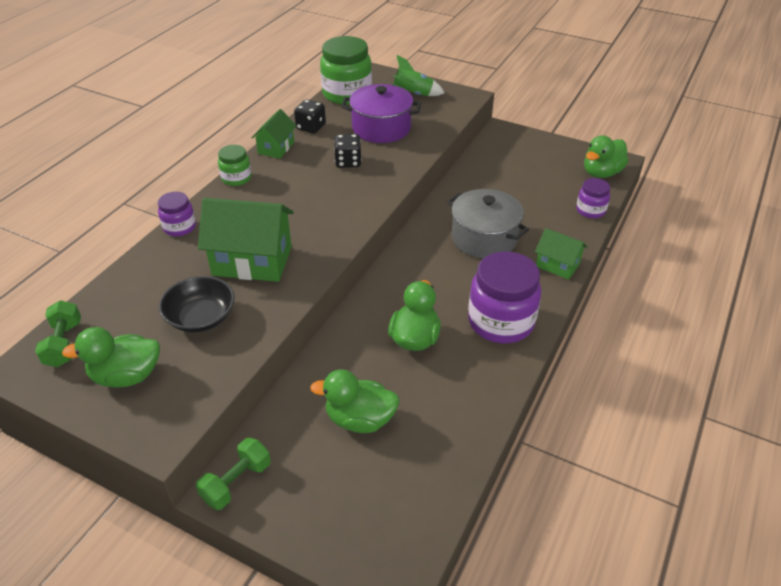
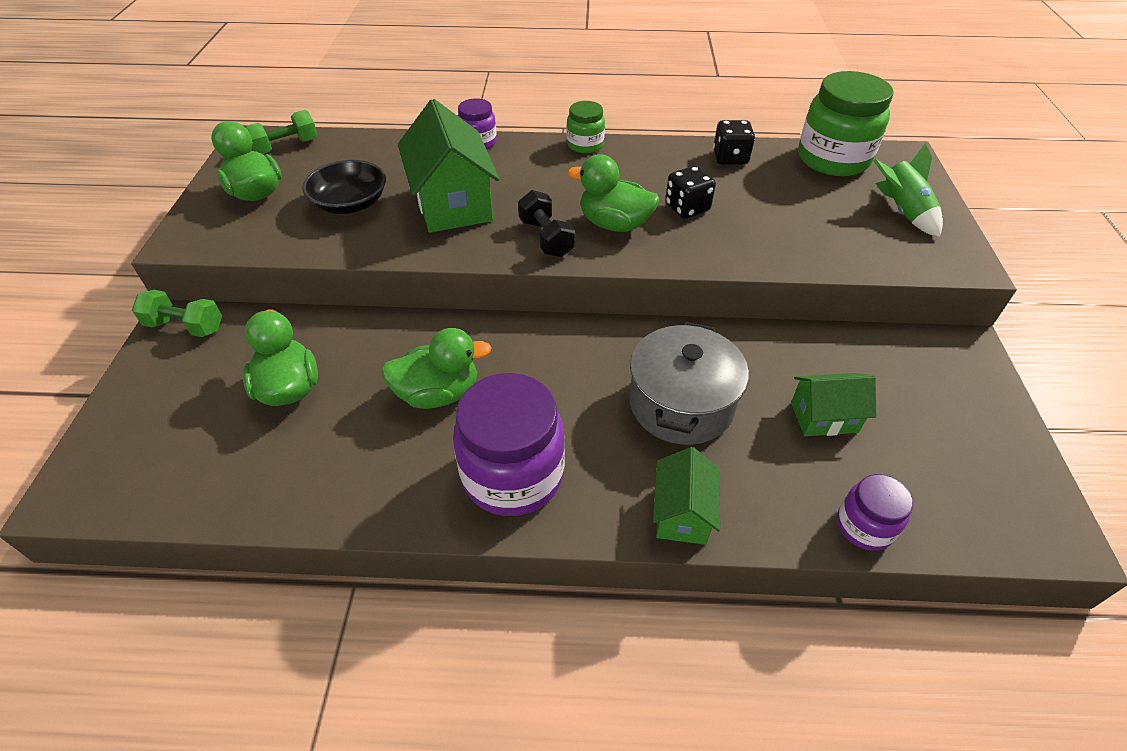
camera: 65 degrees right, 5 degrees up
(276, 148) = (664, 149): green house -> green house (824, 417)
(331, 228) = (546, 238): none -> black dumbbell
(381, 128) = (788, 210): purple pot -> none
(601, 173) = (993, 517): green duck -> green duck (614, 224)

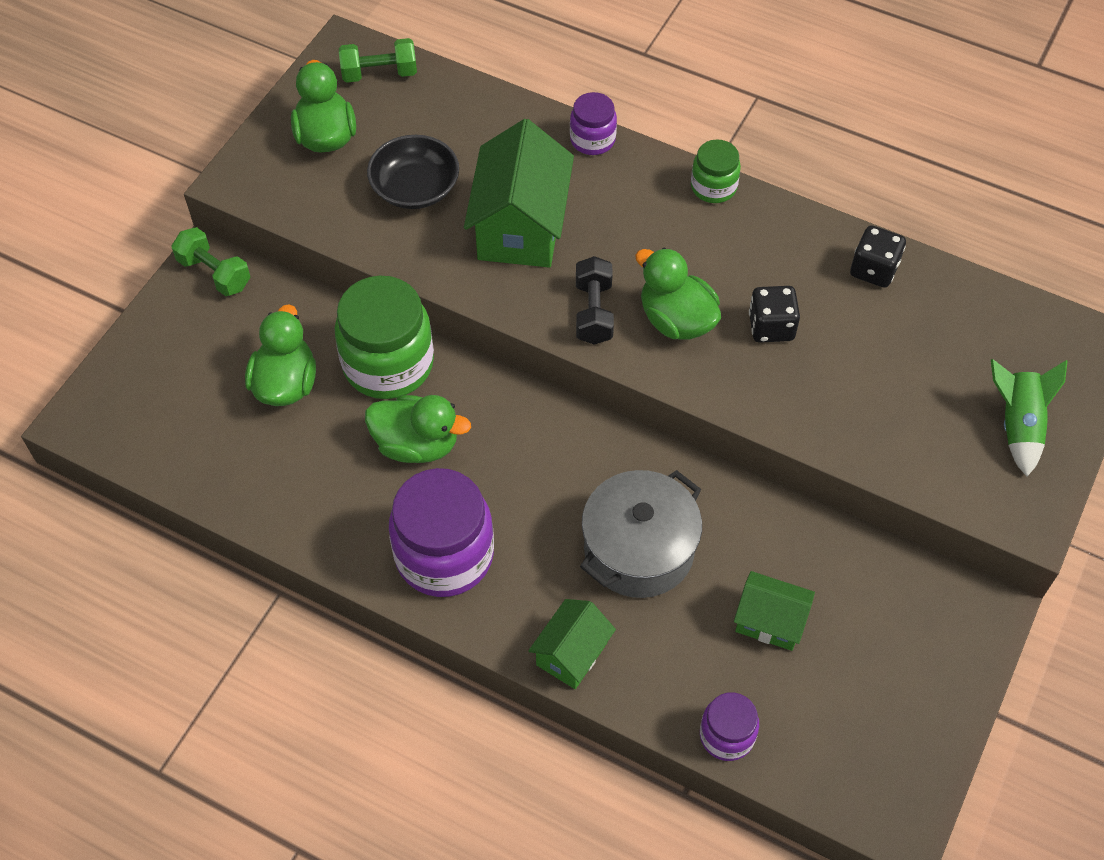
camera: 25 degrees right, 10 degrees up
(833, 159) = (999, 317): green jar -> green jar (388, 364)

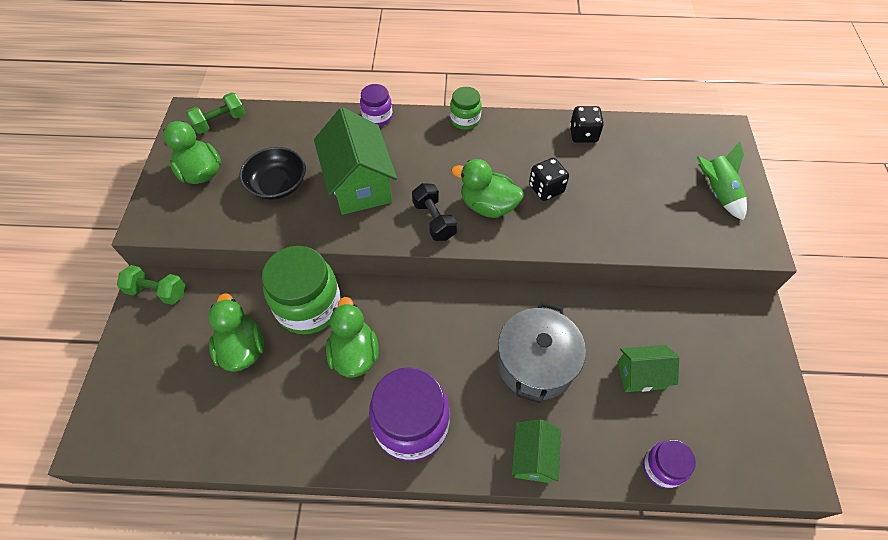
camera: 25 degrees left, 0 degrees up
(417, 444) = (354, 354): green duck -> green duck turned 90 degrees counterclockwise

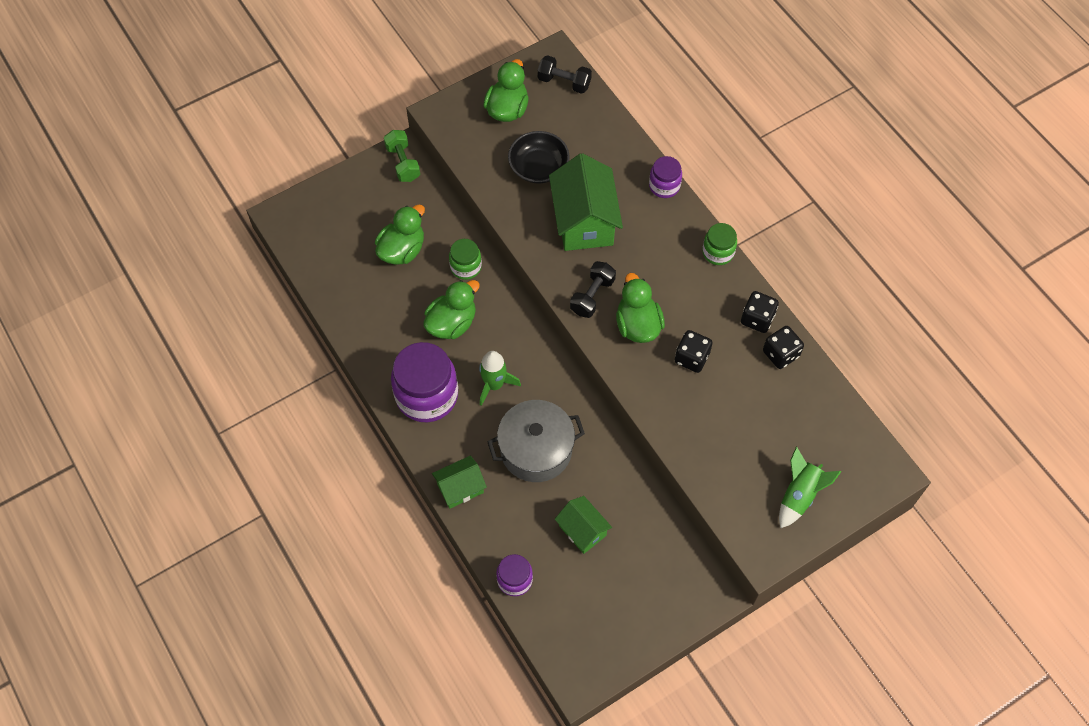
camera: 55 degrees right, 5 degrees up
(220, 122) = (564, 82): green dumbbell -> black dumbbell
(309, 306) = (466, 267): green jar -> green jar, size x0.53
(359, 184) = (584, 221): green house -> green house turned 45 degrees counterclockwise
(445, 357) = (494, 384): none -> green rocket
(542, 130) = (757, 319): none -> black dice

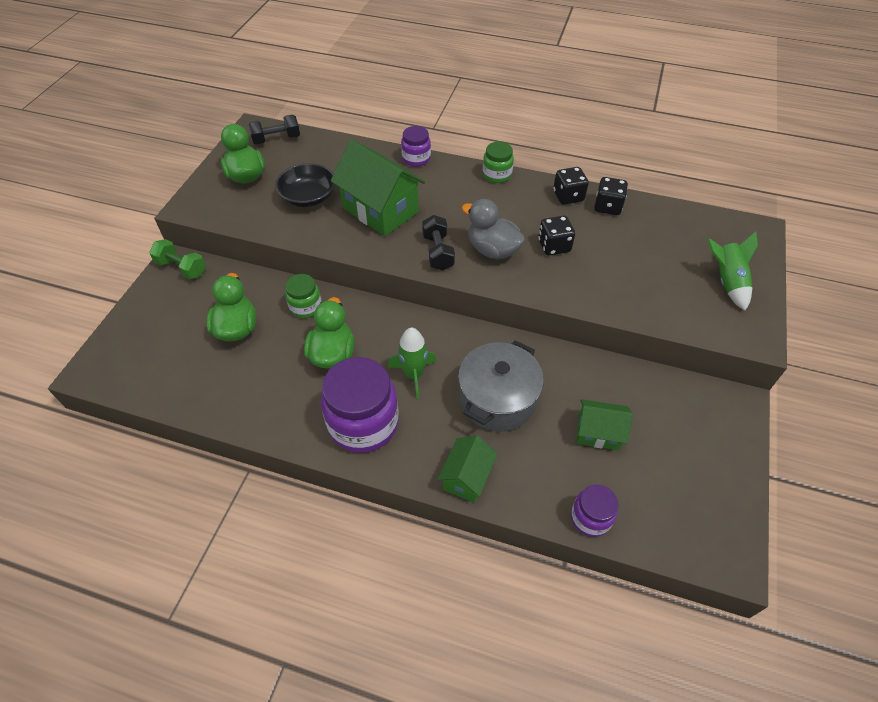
camera: 40 degrees left, 10 degrees down
(637, 325) = (492, 250): green duck -> grey duck

